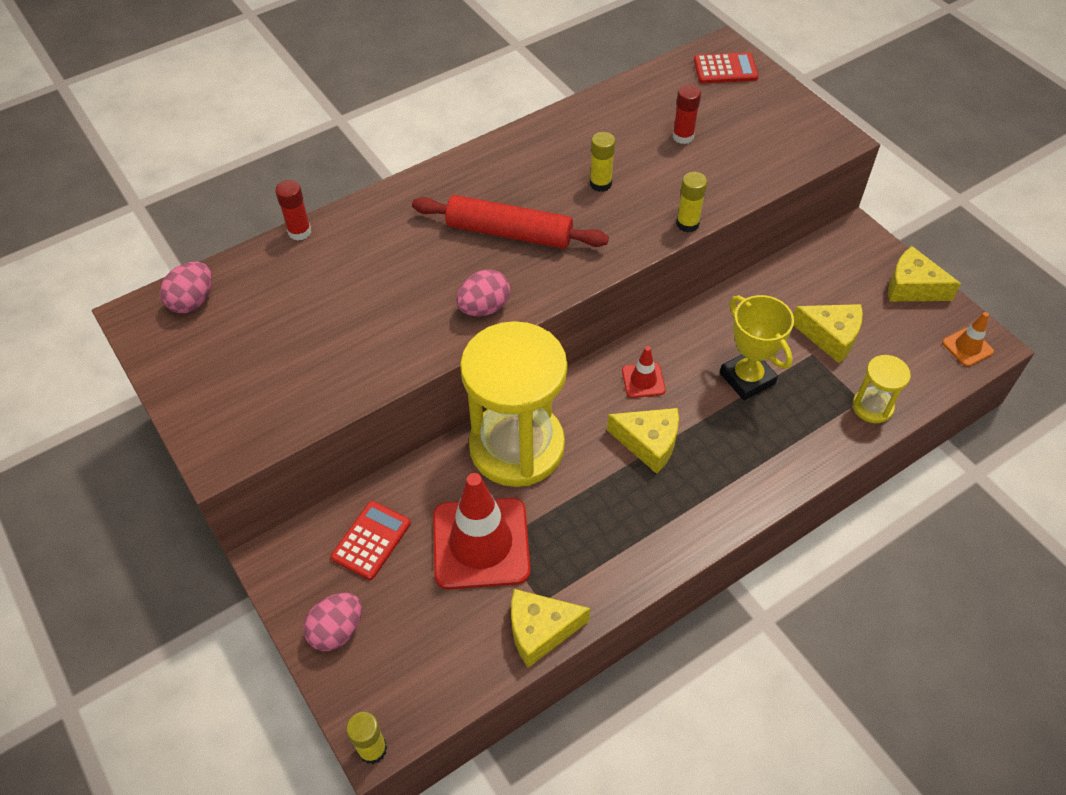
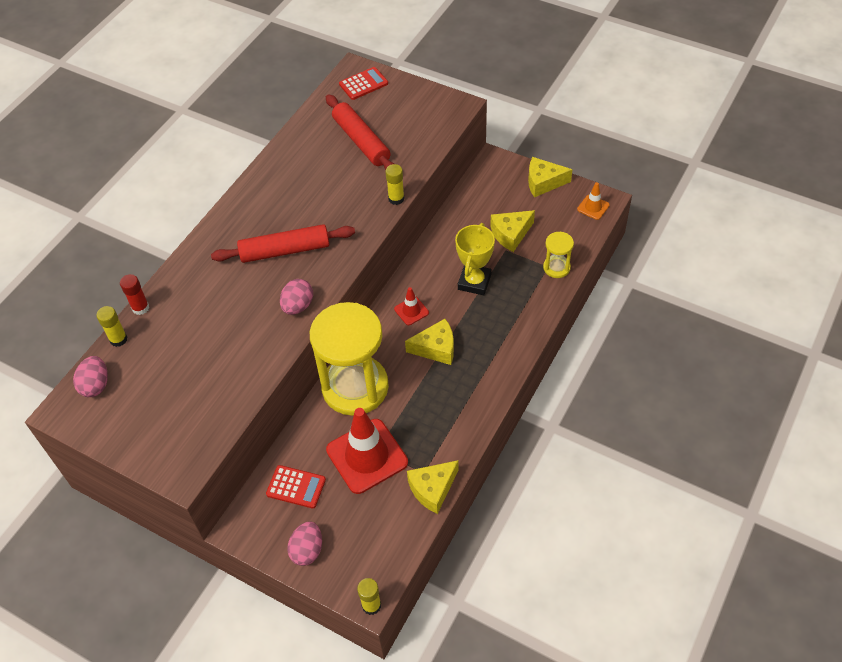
camera: 25 degrees left, 0 degrees up
(371, 540) = (296, 487): red calculator -> red calculator turned 105 degrees clockwise
(600, 184) = (326, 194): yellow glue stick -> yellow glue stick (118, 339)
(683, 136) = (361, 141): red glue stick -> red rolling pin
(747, 378) = (474, 282): yellow trophy -> yellow trophy turned 75 degrees clockwise
(830, 336) = (510, 234): yellow cheese -> yellow cheese turned 150 degrees clockwise

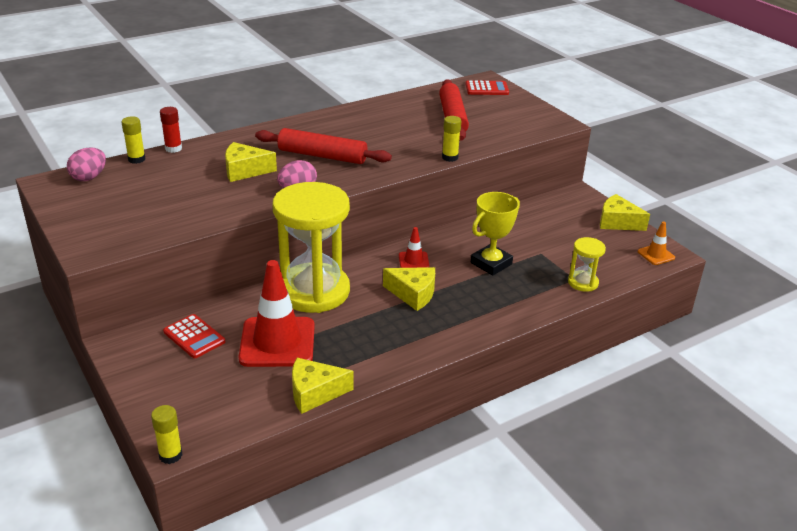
camera: 25 degrees right, 20 degrees down
(307, 550) = (157, 385): pink egg -> none
(510, 234) = (555, 245): yellow cheese -> yellow cheese (245, 171)

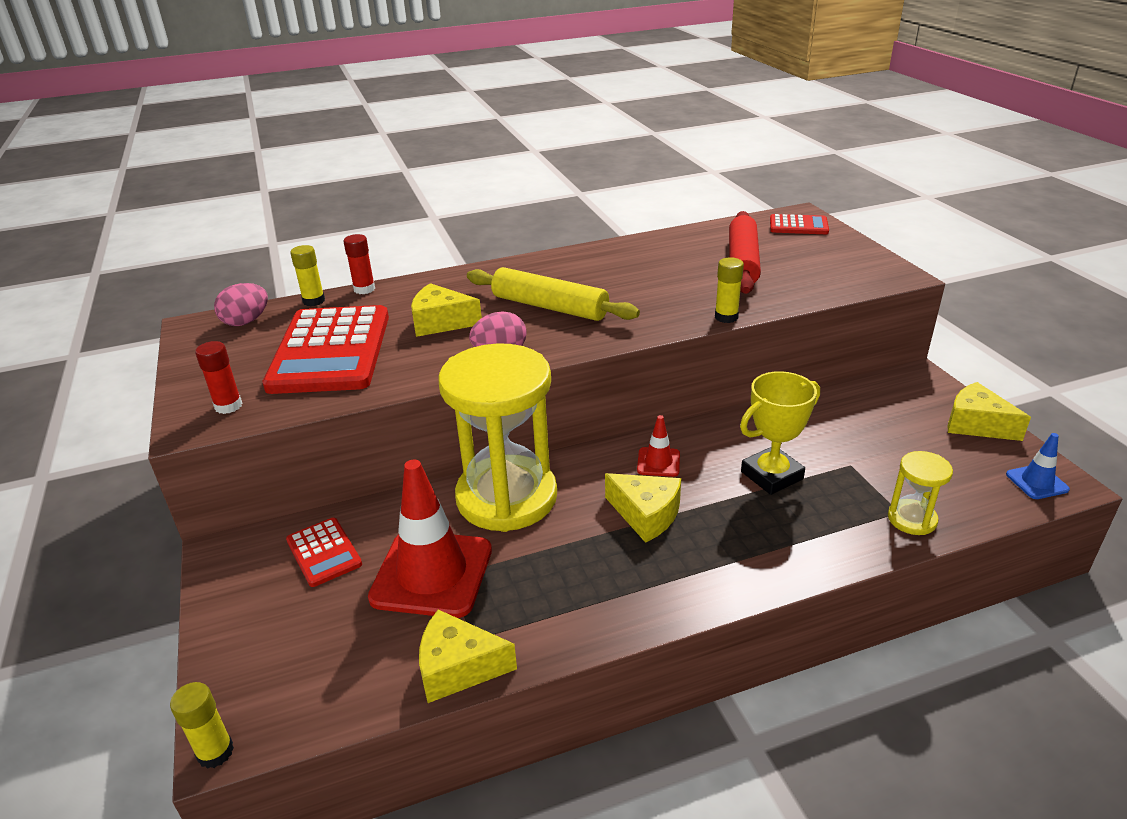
camera: 15 degrees right, 0 degrees up
(109, 238) = (228, 406): none -> red glue stick
(169, 195) = (330, 351): none -> red calculator
(322, 156) = (550, 307): red rolling pin -> yellow rolling pin
(656, 255) = (1037, 482): orange traffic cone -> blue traffic cone

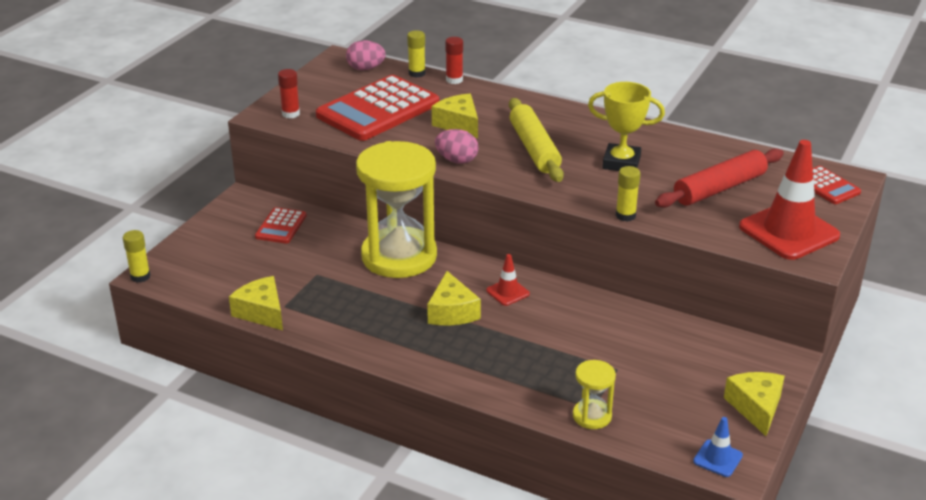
camera: 45 degrees right, 0 degrees up
(432, 574) = (310, 267): red traffic cone -> red traffic cone (789, 231)
(771, 475) = (558, 341): yellow trophy -> yellow trophy (621, 163)

